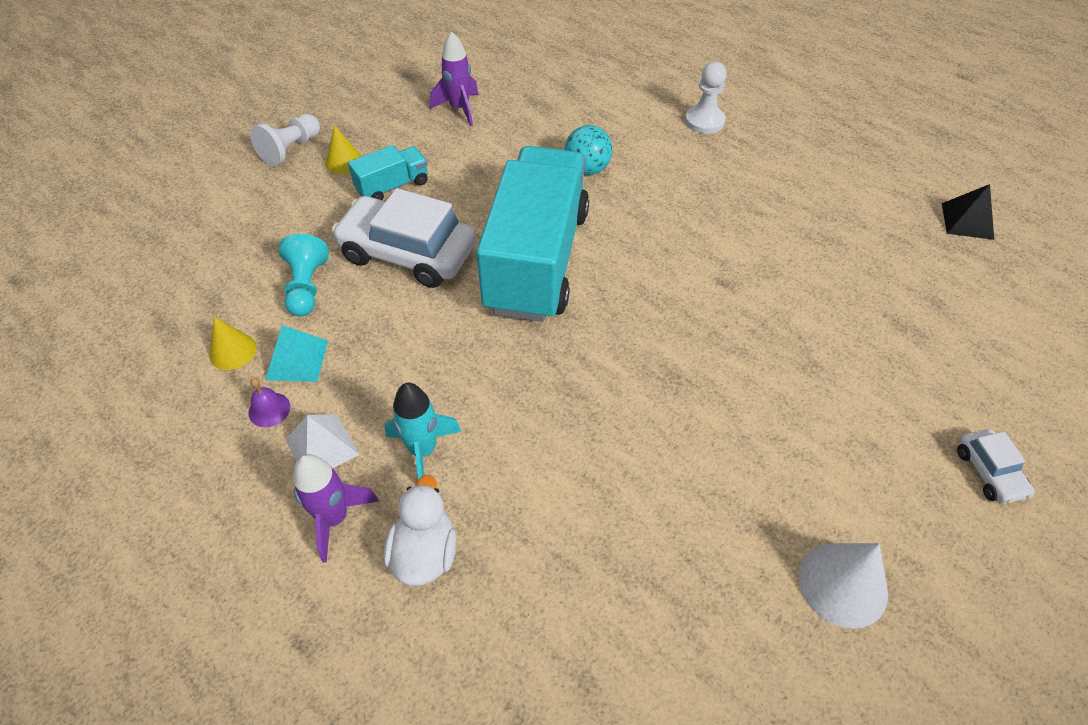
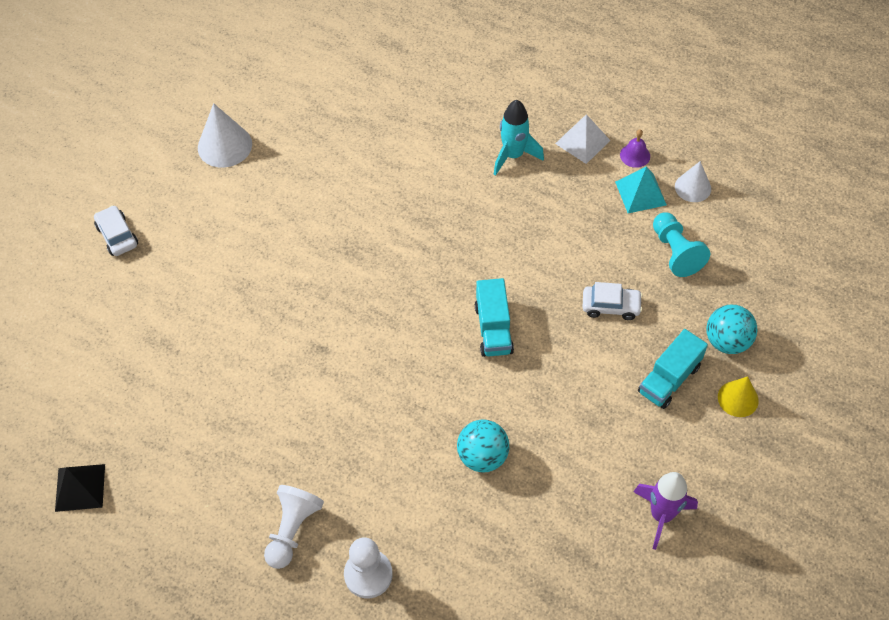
camera: 165 degrees right, 5 degrees up
(233, 351) = (693, 187): yellow cone -> white cone
(291, 150) = (803, 400): white pawn -> white pawn (292, 530)
(319, 202) = (727, 341): none -> turquoise ball
(334, 518) = (548, 106): purple rocket -> none
(407, 253) = (611, 306): white car -> white car, size x0.47
(424, 553) = (483, 102): white duck -> none
(536, 260) = (493, 329): turquoise truck -> turquoise truck, size x0.43

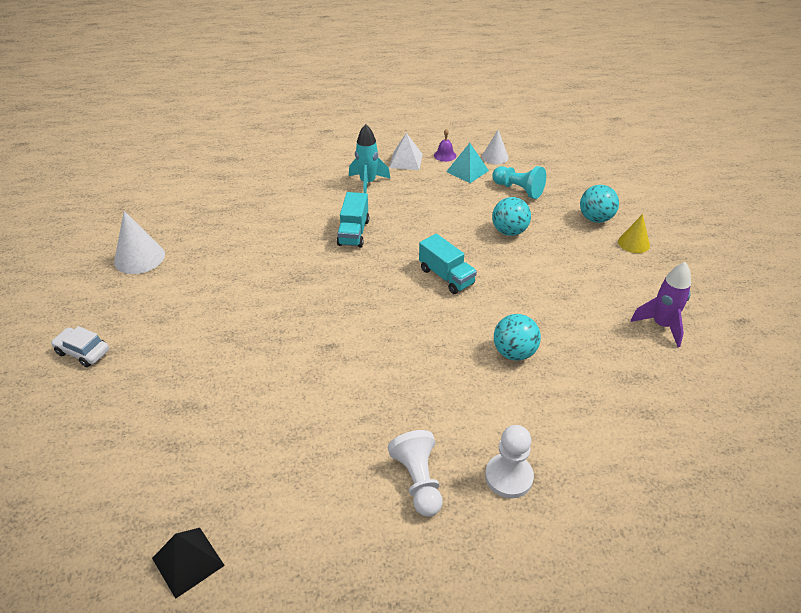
camera: 35 degrees left, 15 degrees down
(611, 306) = (509, 231): white car -> turquoise ball
(669, 379) = (584, 252): turquoise truck -> turquoise truck (353, 232)

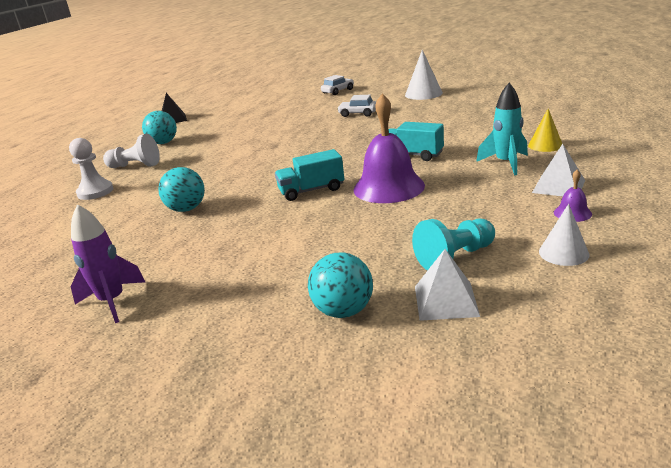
camera: 115 degrees right, 15 degrees down
(212, 300) = (358, 113): none -> white car
(427, 233) = (388, 187): none -> purple bell
(467, 171) = (522, 224): turquoise pyramid -> none
(509, 231) = (360, 234): turquoise ball -> turquoise ball (163, 143)
(563, 187) = (445, 301): none -> white pyramid
(633, 243) = (261, 331): yellow cone -> yellow cone (545, 145)

